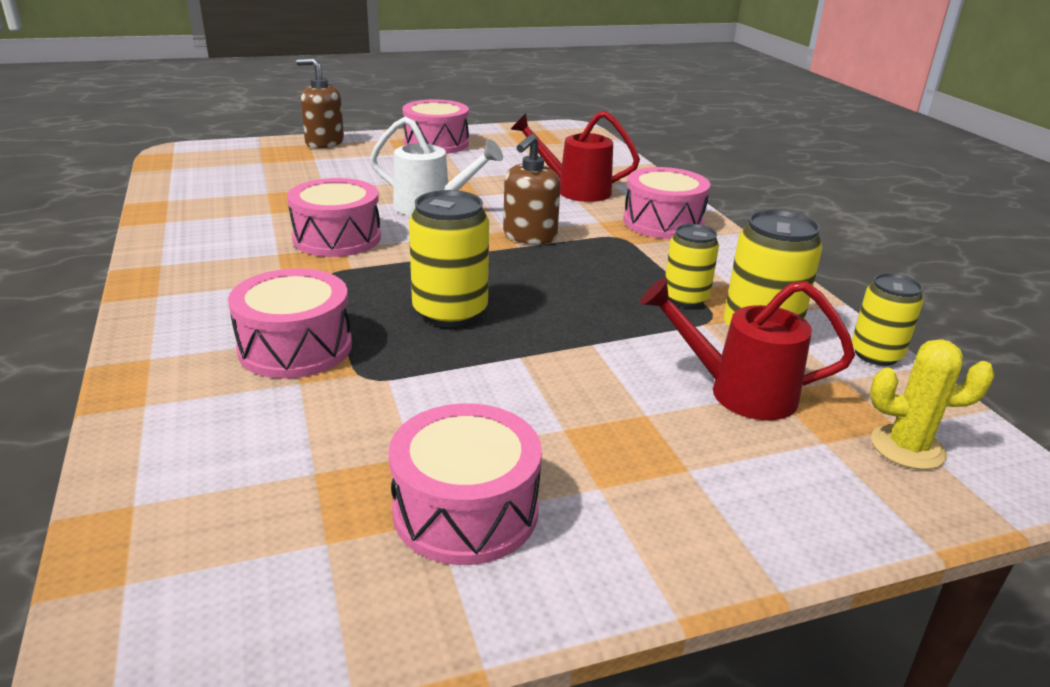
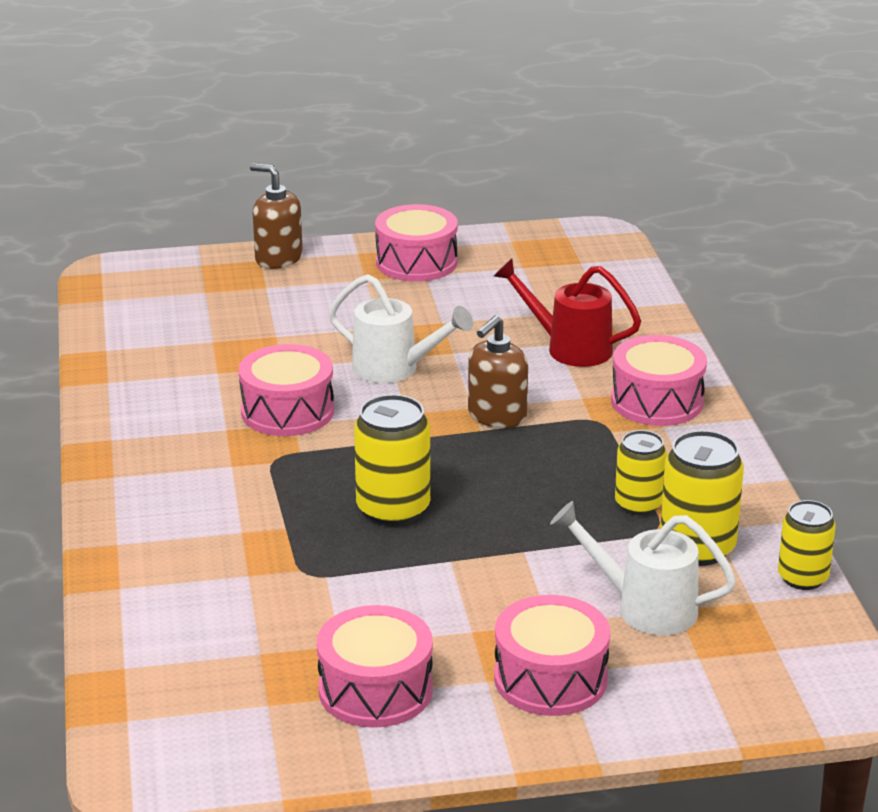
camera: 10 degrees right, 0 degrees up
(295, 347) = (244, 540): pink drum -> pink drum (550, 679)
(739, 392) = (645, 608): red watering can -> white watering can
(907, 447) = (772, 667): yellow cactus -> none

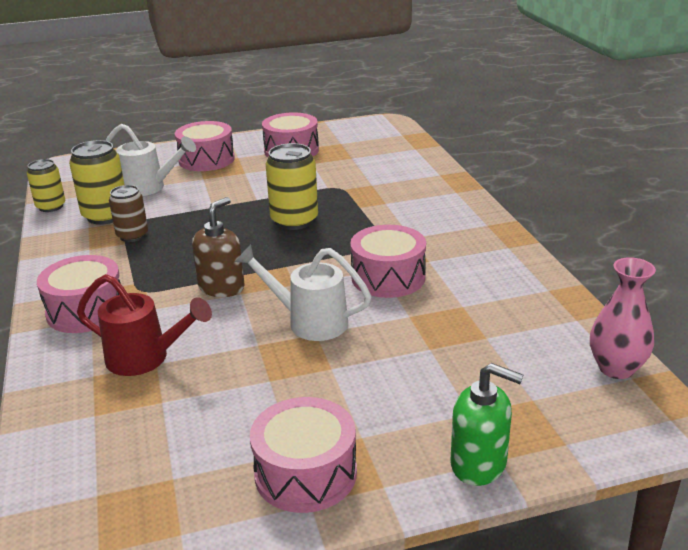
camera: 175 degrees right, 0 degrees up
(109, 307) = (616, 368): none -> pink vase
(278, 258) = (479, 464): brown soap dispenser -> green soap dispenser
(638, 504) = (132, 236): yellow can -> brown can

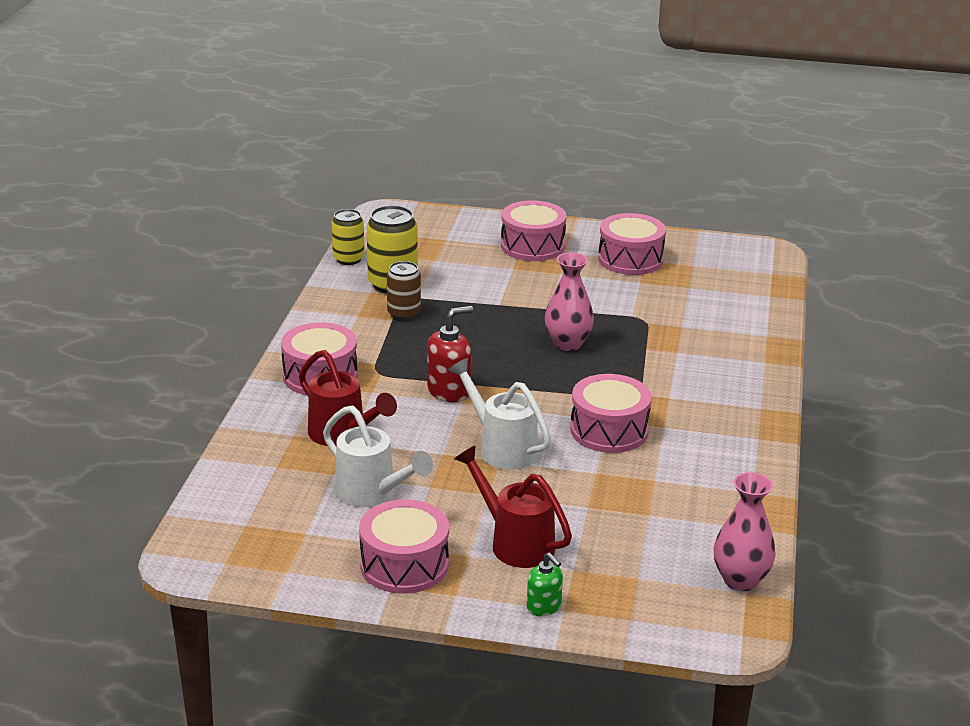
camera: 25 degrees right, 0 degrees up
(149, 187) = (453, 264): white watering can -> white watering can (372, 493)
(221, 287) = (449, 391): brown soap dispenser -> red soap dispenser
(294, 221) = (567, 344): yellow can -> pink vase
(396, 407) = (515, 543): none -> red watering can
(479, 464) = (544, 607): green soap dispenser -> green soap dispenser, size x0.61

